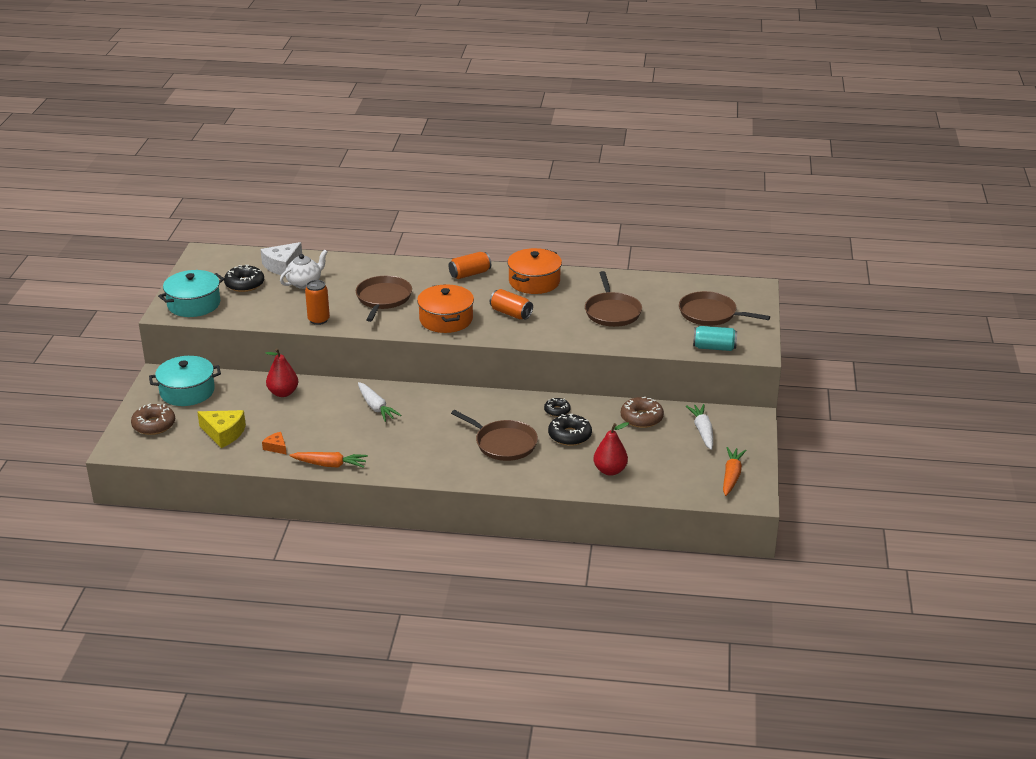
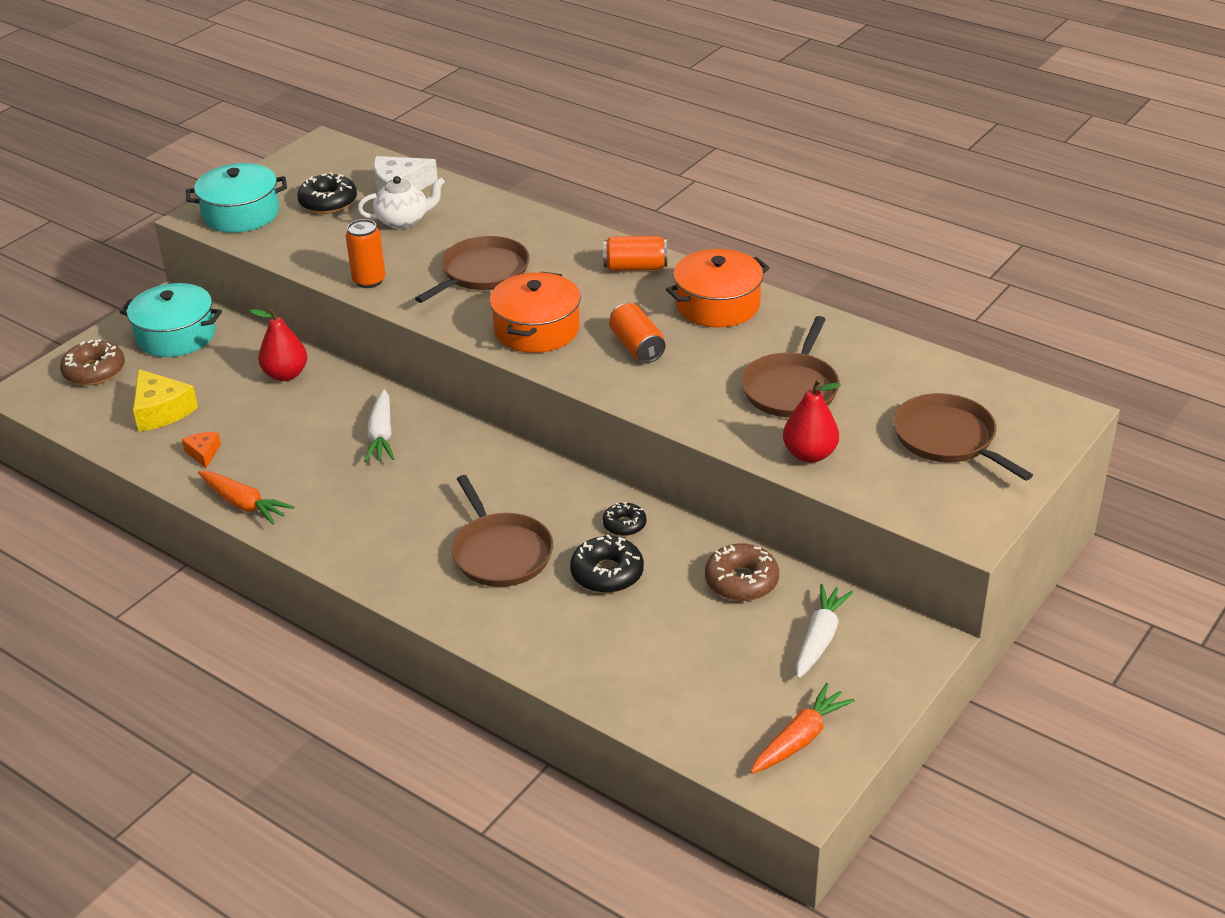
camera: 30 degrees right, 5 degrees up
(610, 470) = (616, 656): red pear -> red pear (809, 454)
(714, 347) = (902, 501): turquoise can -> none

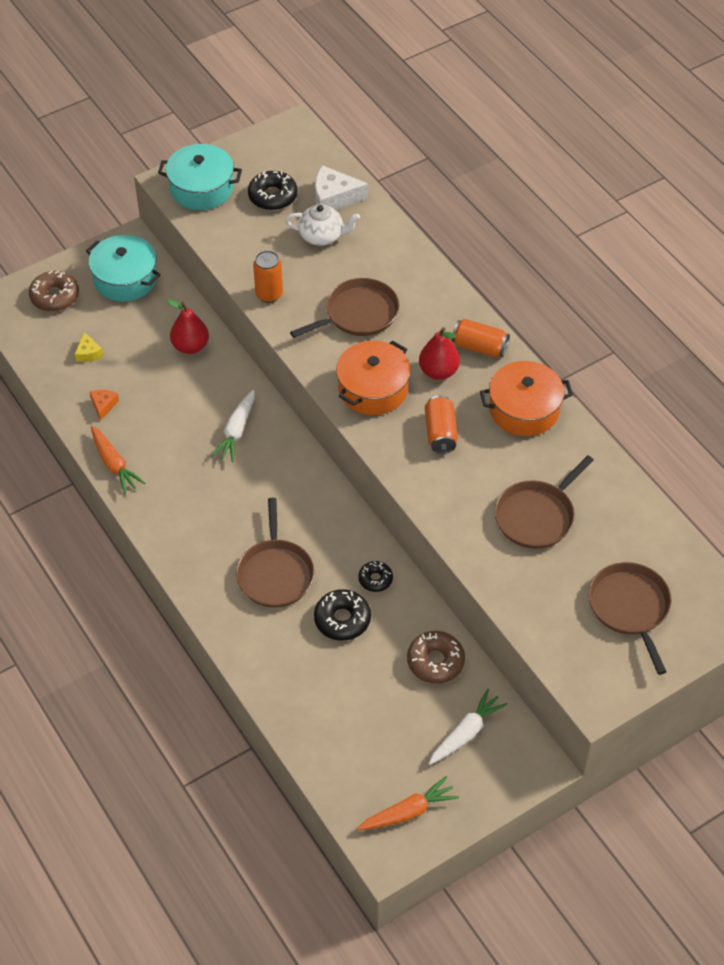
camera: 20 degrees right, 15 degrees up
(161, 411) = (88, 353): yellow cheese -> yellow cheese, size x0.55
(809, 454) = (516, 586): red pear -> red pear (438, 371)

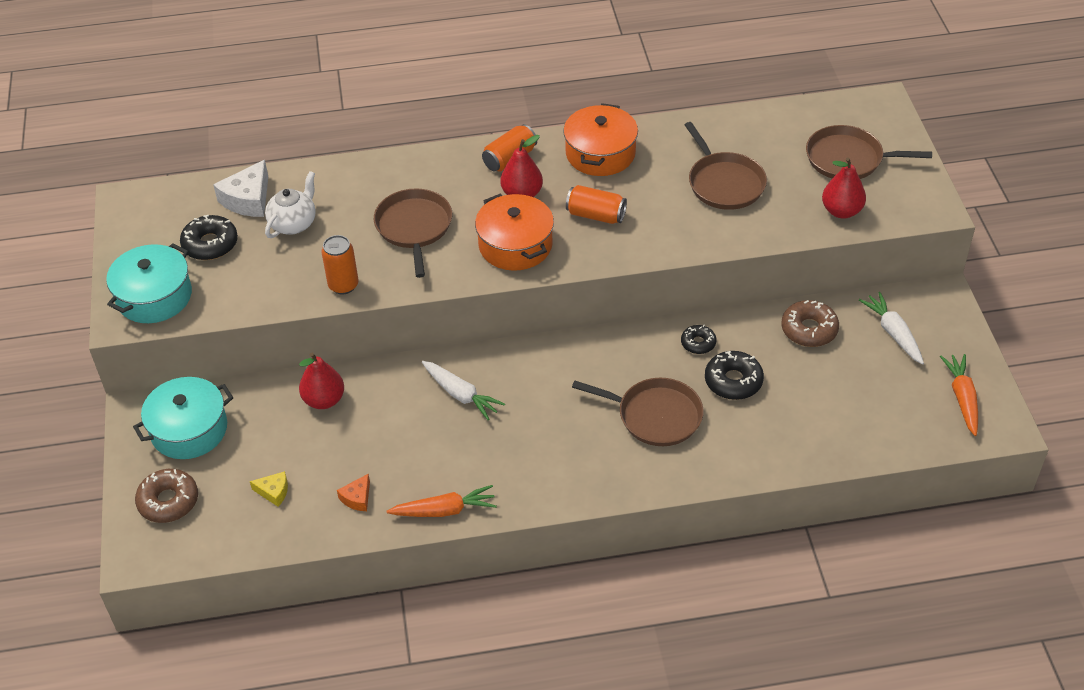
camera: 65 degrees left, 5 degrees down
(103, 405) = (357, 498): orange cheese -> orange cheese turned 90 degrees counterclockwise
(549, 621) = (841, 211): none -> red pear

